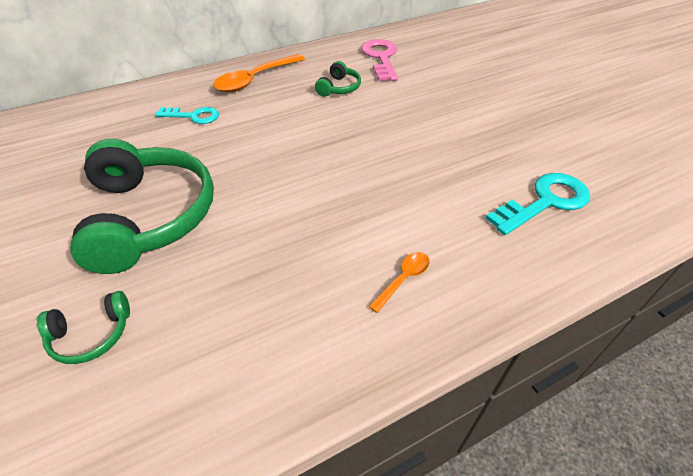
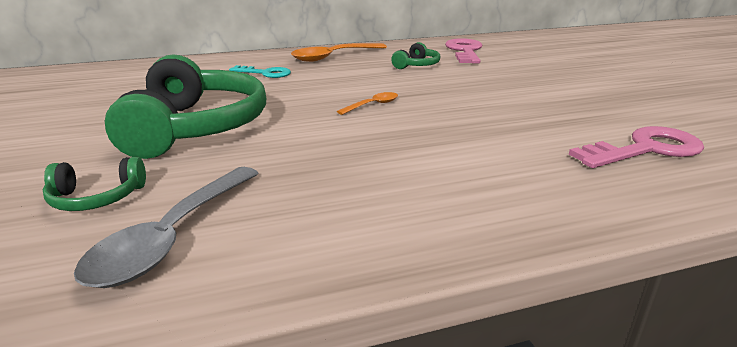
camera: 10 degrees right, 20 degrees down
(178, 375) = (173, 237): none -> grey spoon
(403, 279) = (460, 191): orange spoon -> orange spoon (372, 105)
(545, 202) = (645, 149): turquoise key -> pink key

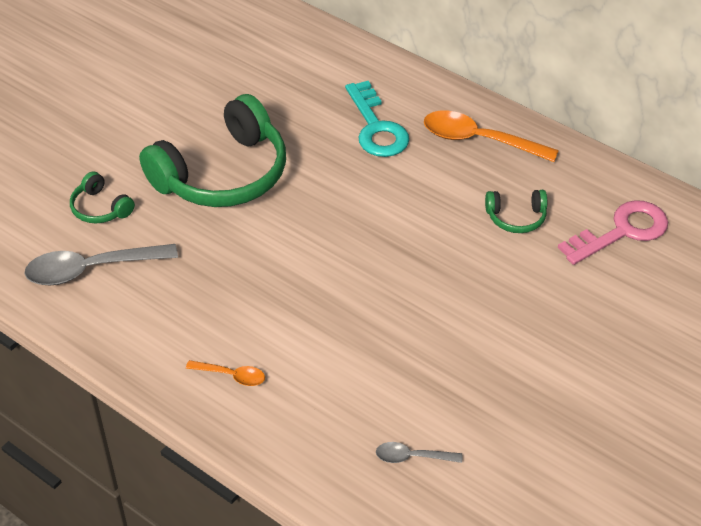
camera: 55 degrees right, 20 degrees up
(265, 73) = (376, 127): turquoise key -> turquoise key, size x1.54
(372, 105) = (361, 245): orange spoon -> orange spoon (231, 376)
(645, 149) = (412, 457): pink key -> grey spoon

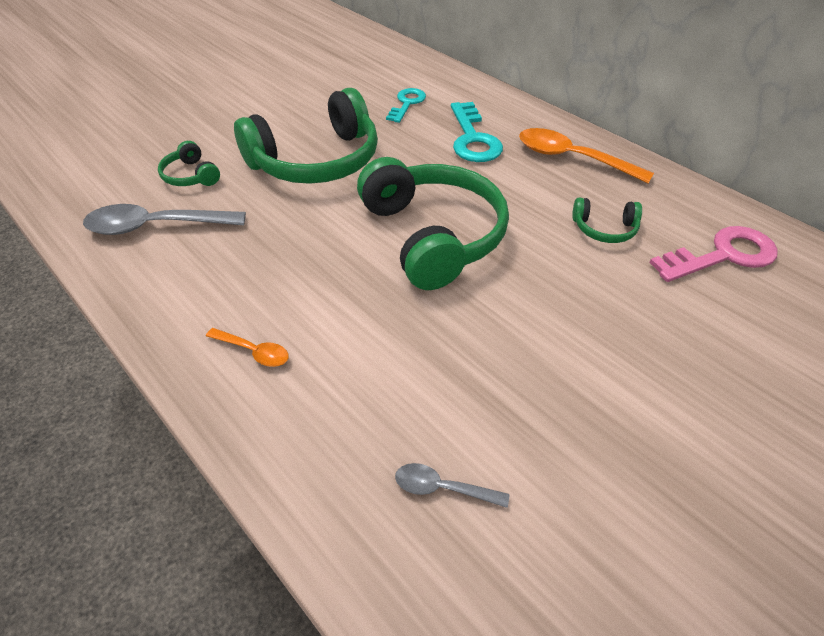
camera: 10 degrees right, 0 degrees up
(297, 88) = (407, 103): none -> turquoise key
(359, 245) = (433, 236): none -> green headphones

